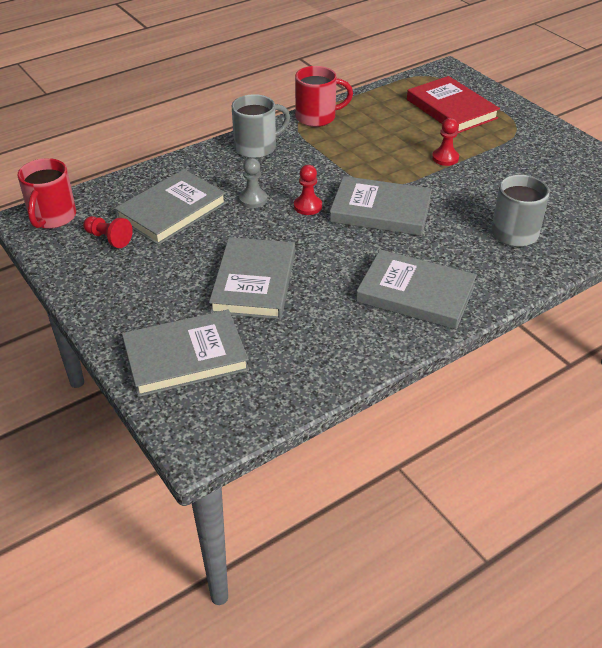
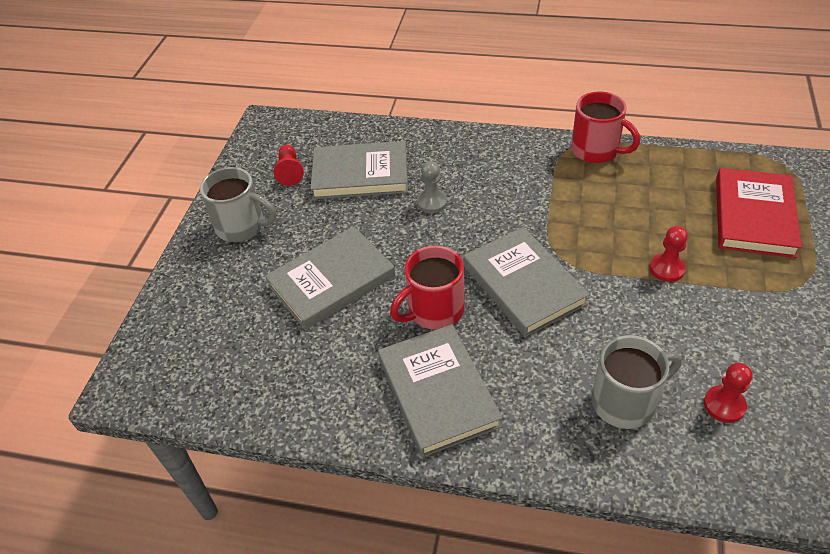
camera: 50 degrees right, 5 degrees up
(52, 218) = (280, 130): red mug -> red mug (434, 311)
(185, 357) = (206, 310): grey book -> none
(257, 147) = (502, 152): grey mug -> grey mug (242, 226)
(308, 206) = (466, 238): red pawn -> red pawn (724, 405)

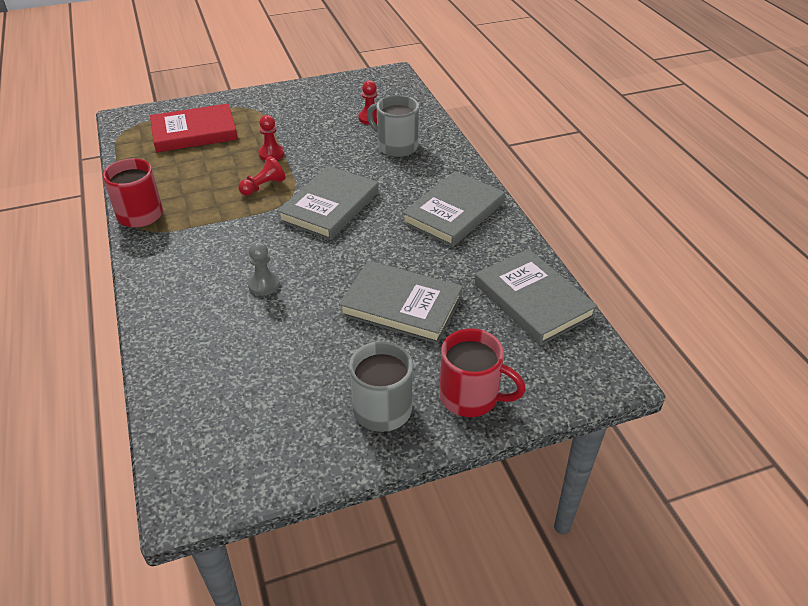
camera: 125 degrees left, 5 degrees down
(290, 172) = (273, 415): red pawn -> red pawn (263, 186)
(360, 174) = (247, 352): grey book -> grey book (532, 300)
(434, 311) = (388, 238): red mug -> red mug (471, 397)

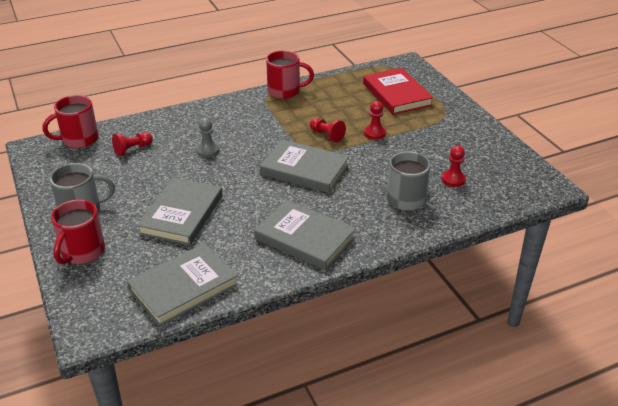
camera: 85 degrees right, 5 degrees down
(181, 435) = (78, 140): none -> red mug
(234, 363) = (132, 149): none -> red pawn

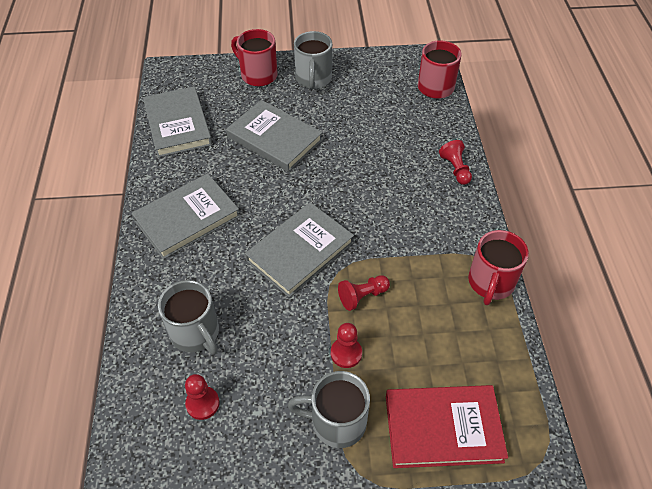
camera: 110 degrees right, 15 degrees up
(132, 149) = (401, 120): red pawn -> red pawn (455, 169)
(208, 150) = (375, 176): grey pawn -> none
(422, 128) = (336, 422): none -> grey mug

